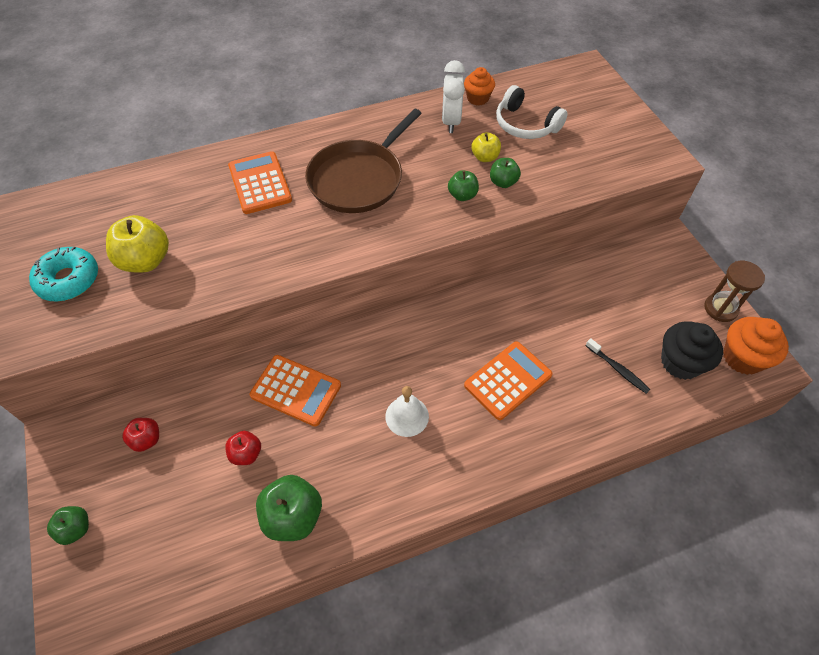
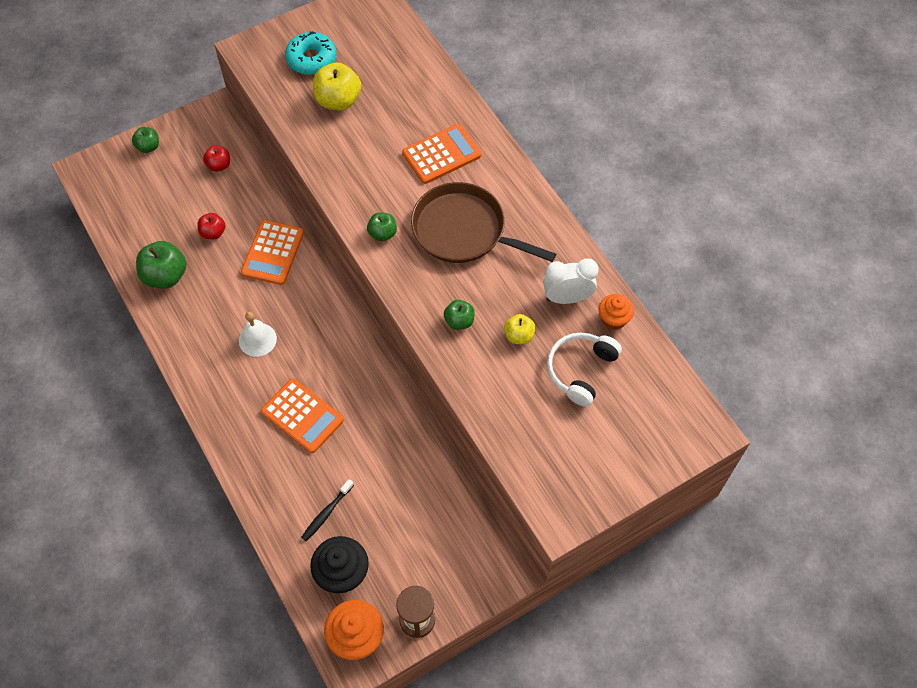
camera: 80 degrees right, 5 degrees up
(503, 182) = (485, 356): green apple -> green apple (382, 233)

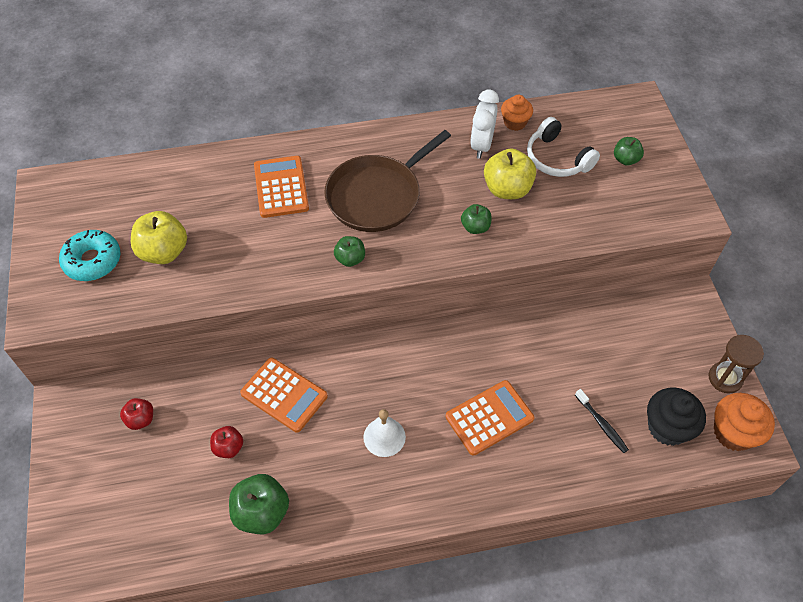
camera: 70 degrees left, 5 degrees down
(148, 147) = (69, 490): green apple -> green apple (625, 159)
(519, 336) = (507, 189): yellow apple -> yellow apple, size x1.73

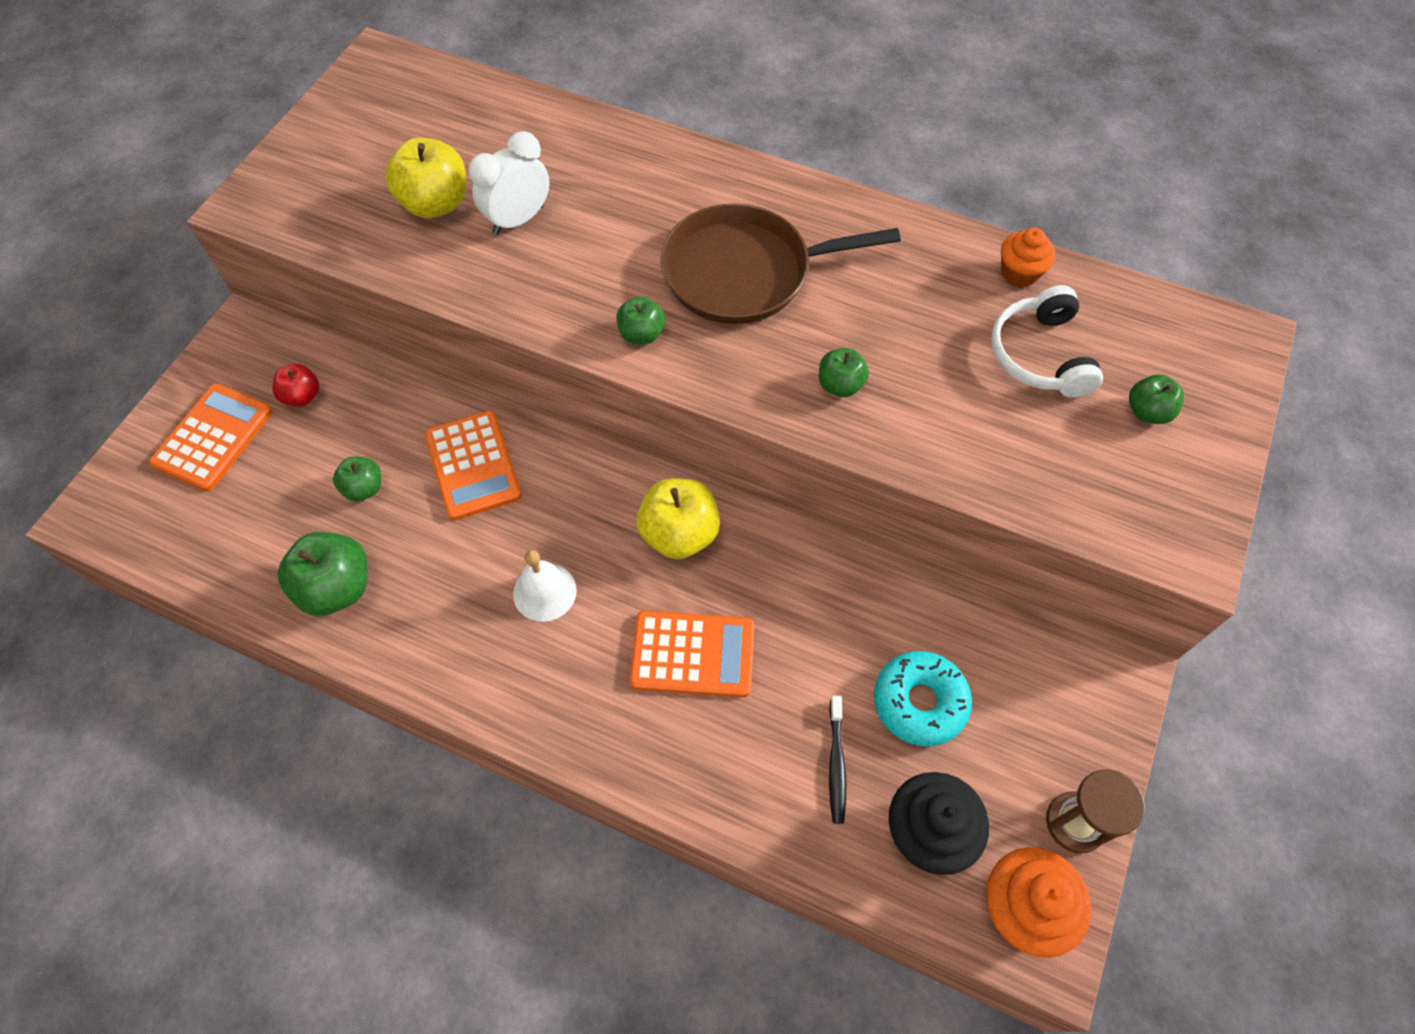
camera: 35 degrees right, 5 degrees up
(92, 261) = (353, 172): turquoise donut -> turquoise donut (919, 702)
(228, 448) = (364, 488): red apple -> green apple
(281, 187) = (634, 198): orange calculator -> orange calculator (213, 437)
(481, 145) = (943, 280): white clock -> white clock (518, 219)
(507, 189) = (929, 358): yellow apple -> yellow apple (679, 534)

